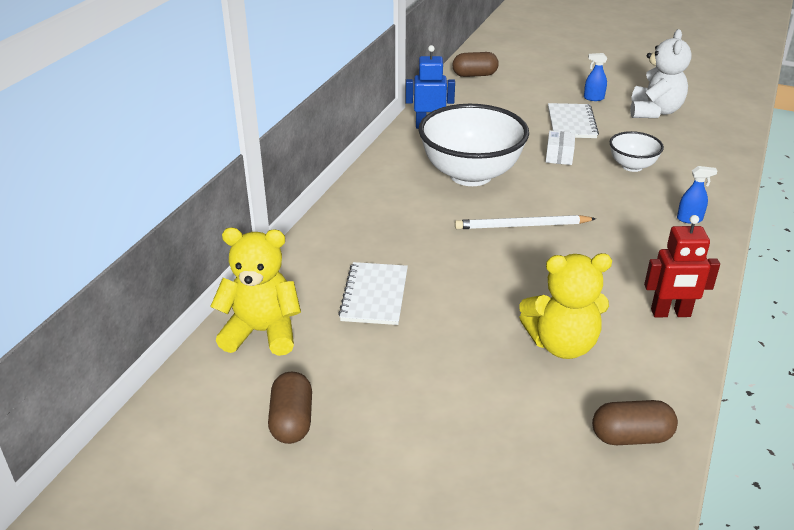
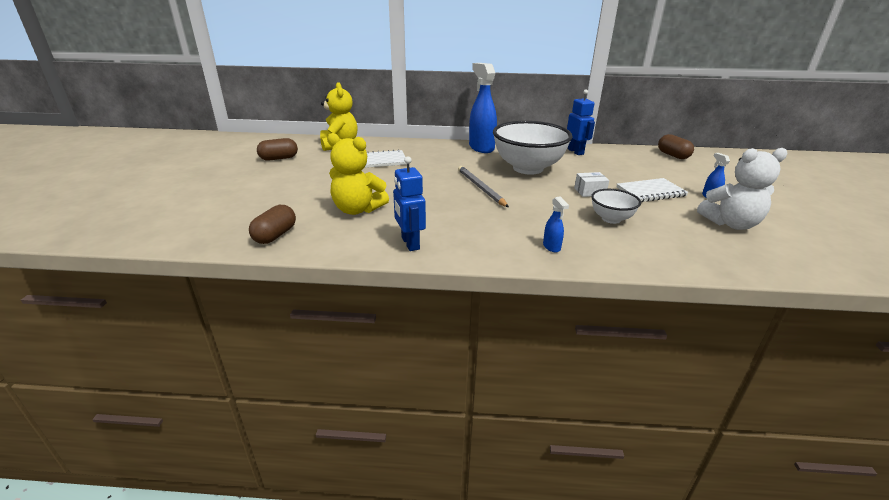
camera: 70 degrees right, 5 degrees down
(371, 190) = (481, 148): none -> blue spray bottle
(522, 226) = (481, 188): white pencil -> grey pencil
(562, 344) = (357, 209): yellow teddy bear -> yellow teddy bear turned 45 degrees counterclockwise
(631, 437) = (275, 235): brown capsule -> brown capsule turned 45 degrees clockwise
(670, 313) = (410, 243): red robot -> blue robot

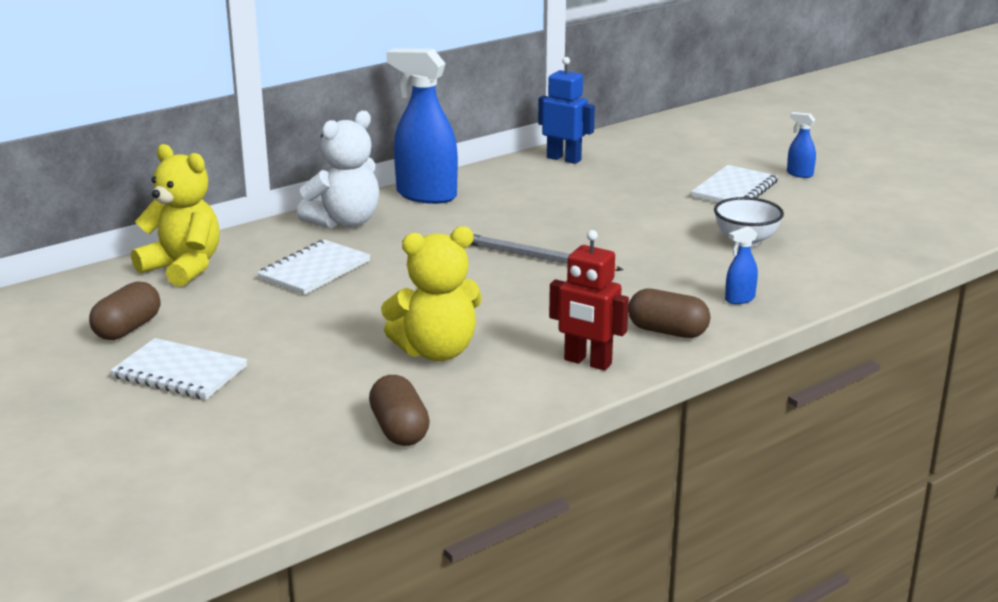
camera: 40 degrees left, 5 degrees down
(259, 179) = (180, 372): none -> white notebook
(410, 243) = (587, 362): blue robot -> red robot
(528, 168) = (547, 207): white bowl -> none
(551, 247) = (739, 299): blue spray bottle -> blue spray bottle turned 120 degrees clockwise
(589, 191) = (671, 214): white box -> none
(673, 155) = (685, 126): brown capsule -> brown capsule (667, 331)
(731, 224) = (859, 201): white teddy bear -> white teddy bear (344, 222)

